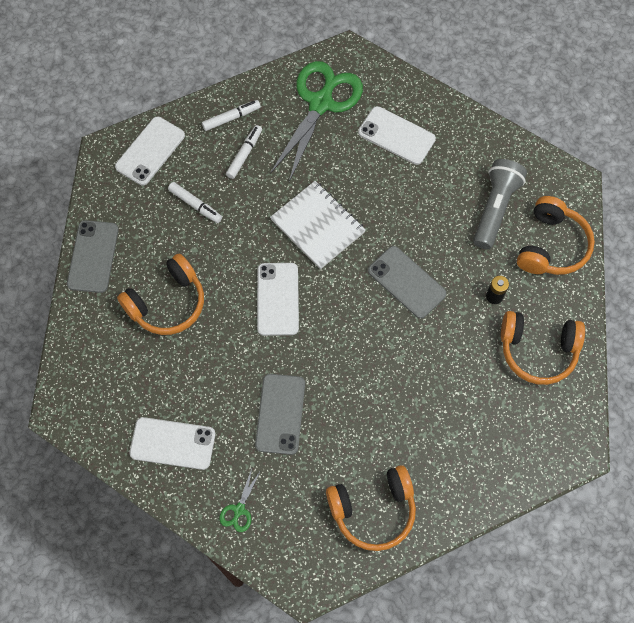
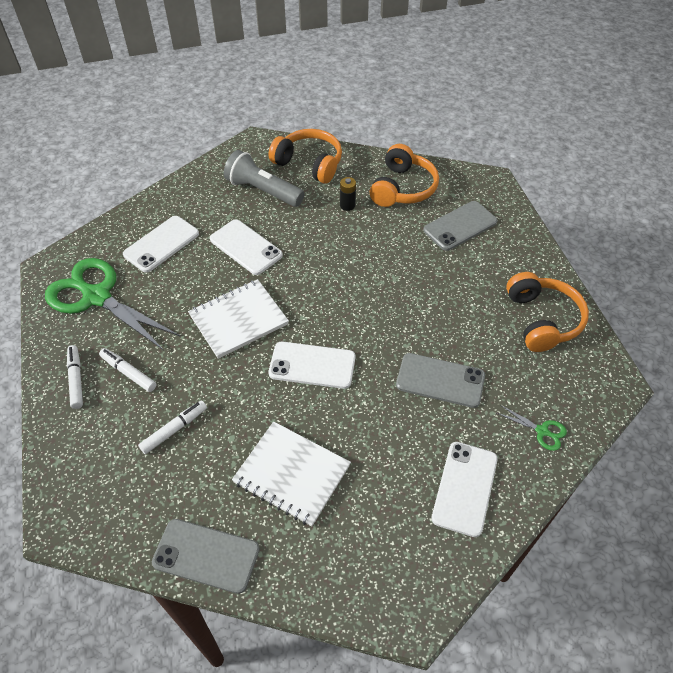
camera: 80 degrees left, 15 degrees down
(150, 151) = (82, 471): white phone -> white phone (246, 247)
(167, 303) = (292, 474): orange headphones -> white notebook
(406, 282) = (319, 261): grey phone -> grey phone (460, 226)

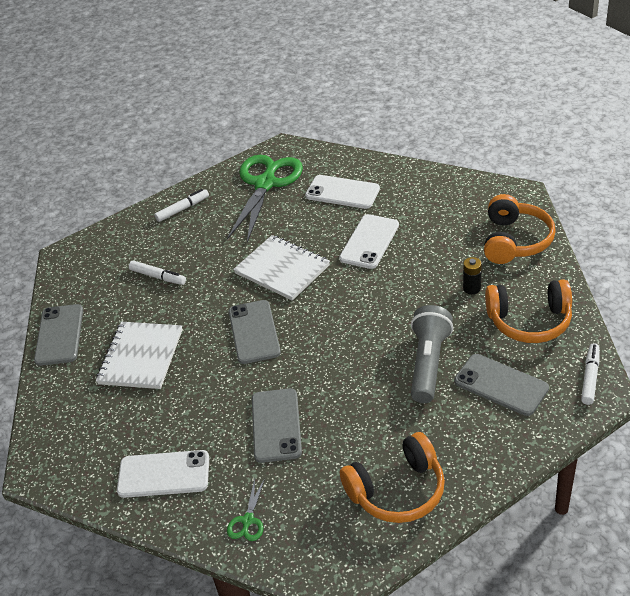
camera: 75 degrees right, 10 degrees down
(129, 373) = (200, 232): white marker -> white marker (590, 377)
(263, 191) = (451, 225): grey flashlight -> grey flashlight (428, 363)
(312, 365) = (254, 332): white phone -> grey phone

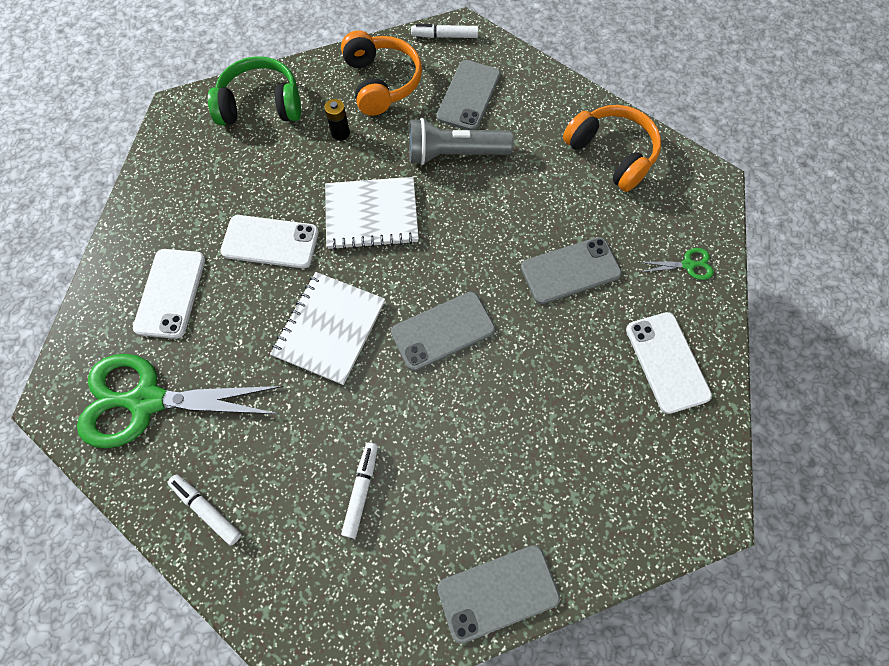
camera: 110 degrees left, 25 degrees up
(141, 357) = (511, 455): white notebook -> white notebook (371, 215)
(515, 241) = (261, 105): orange headphones -> green headphones

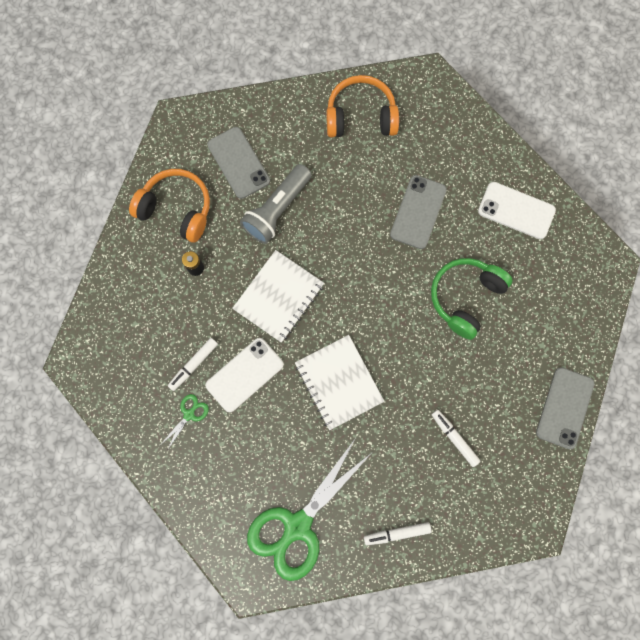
camera: 50 degrees left, 10 degrees up
(170, 293) = (230, 463): white phone -> none
(261, 105) = (123, 303): green headphones -> green headphones (465, 297)
(443, 331) = (395, 317): grey phone -> none
(444, 36) = (173, 136): white marker -> white marker (193, 365)
(688, 265) = (470, 143): green scissors -> green scissors (189, 414)

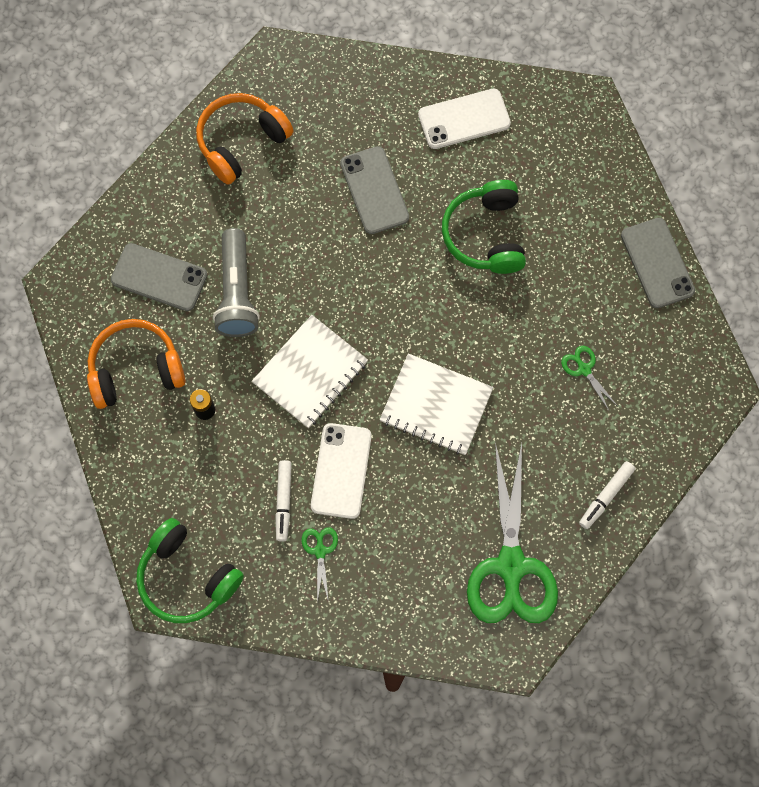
camera: 40 degrees left, 5 degrees down
(98, 363) = (187, 577): none -> green headphones
(279, 297) = (310, 372): white notebook -> white notebook turned 45 degrees clockwise
(454, 438) = (584, 369): white marker -> green scissors

